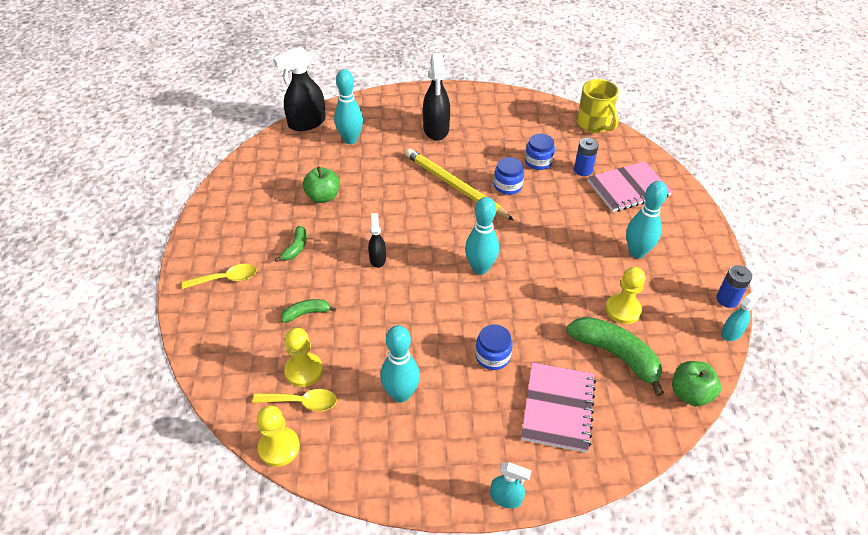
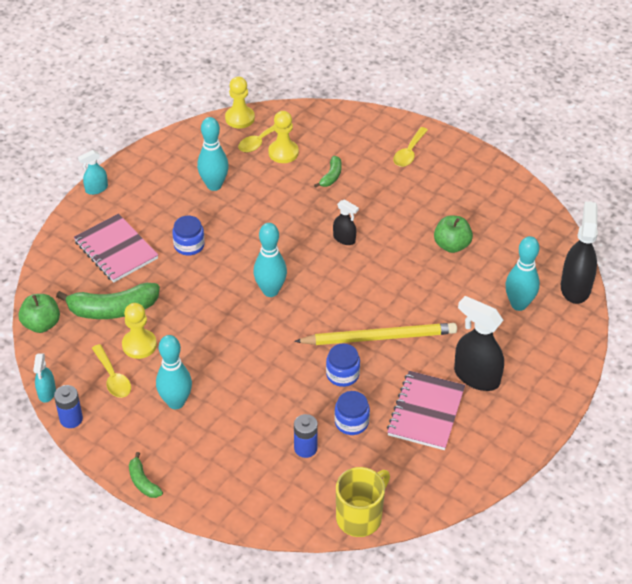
camera: 130 degrees right, 0 degrees up
(295, 248) = (404, 201): green banana -> green banana (143, 482)
(594, 124) = (360, 517): yellow mug -> yellow mug turned 120 degrees clockwise
(628, 188) = (246, 463): pink notebook -> pink notebook (426, 412)
(667, 303) = (113, 377): none -> yellow spoon

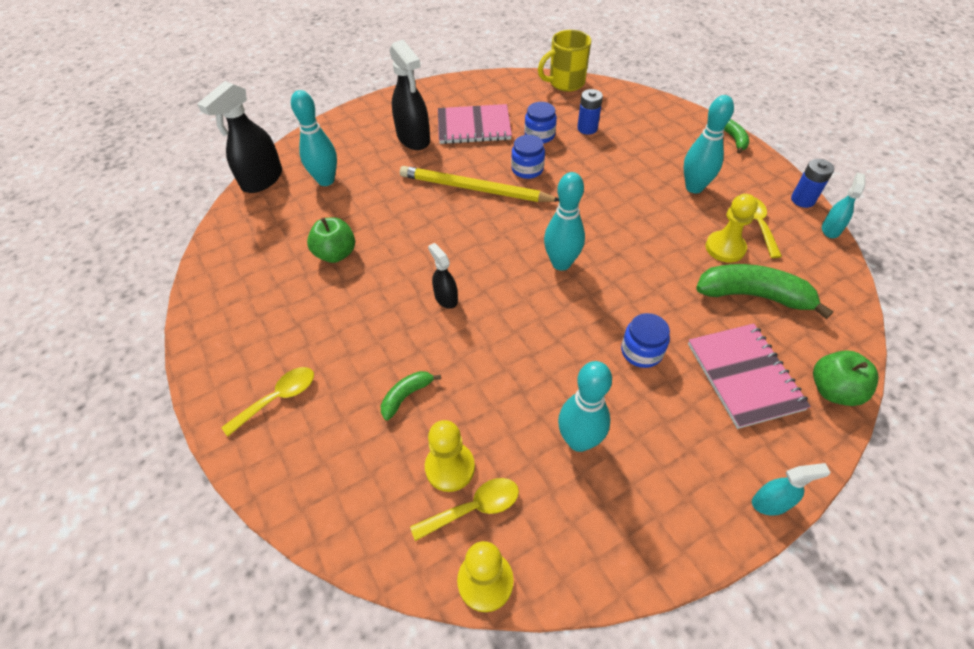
camera: 155 degrees left, 5 degrees up
(41, 324) = (844, 303): green apple -> green apple (833, 390)
(426, 412) = (474, 127): pink notebook -> pink notebook turned 45 degrees clockwise

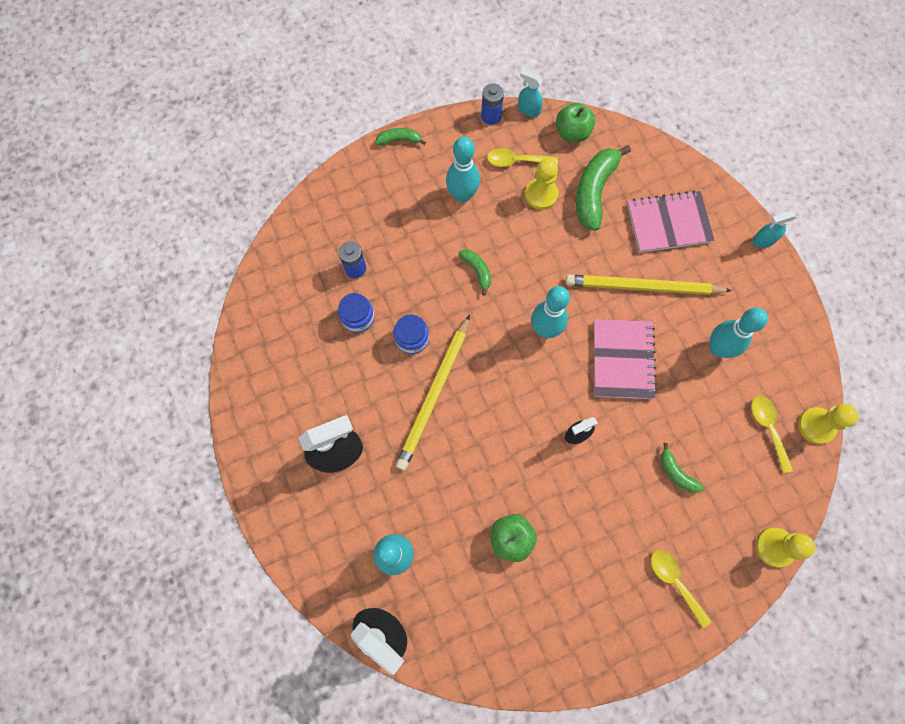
camera: 85 degrees left, 20 degrees up
(450, 467) = (737, 443): yellow pawn -> yellow pawn (774, 547)
(474, 127) = (329, 385): pink notebook -> pink notebook (622, 360)
(565, 83) = (266, 274): yellow mug -> none
(612, 206) = (477, 271): none -> green banana
(641, 351) = (643, 287): blue jar -> yellow pencil
(771, 503) = (763, 240): turquoise spray bottle -> turquoise spray bottle turned 105 degrees counterclockwise
(833, 390) = (682, 171): green apple -> green apple (572, 133)

